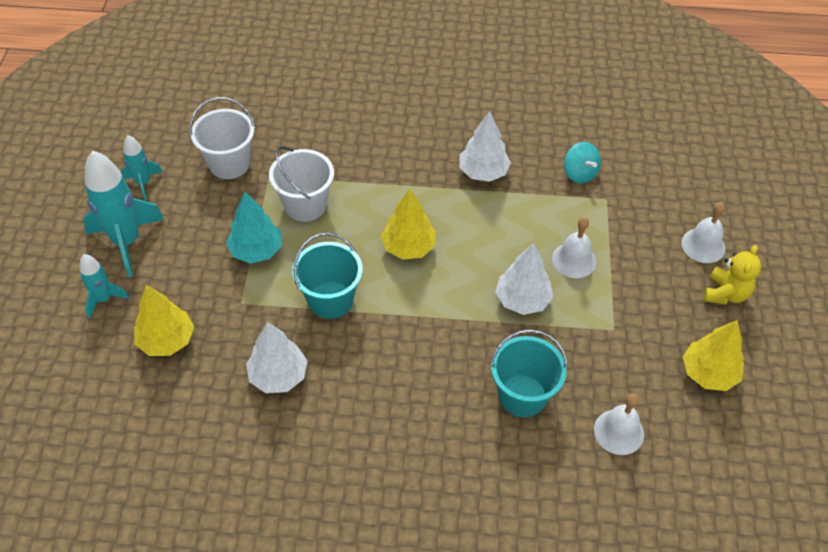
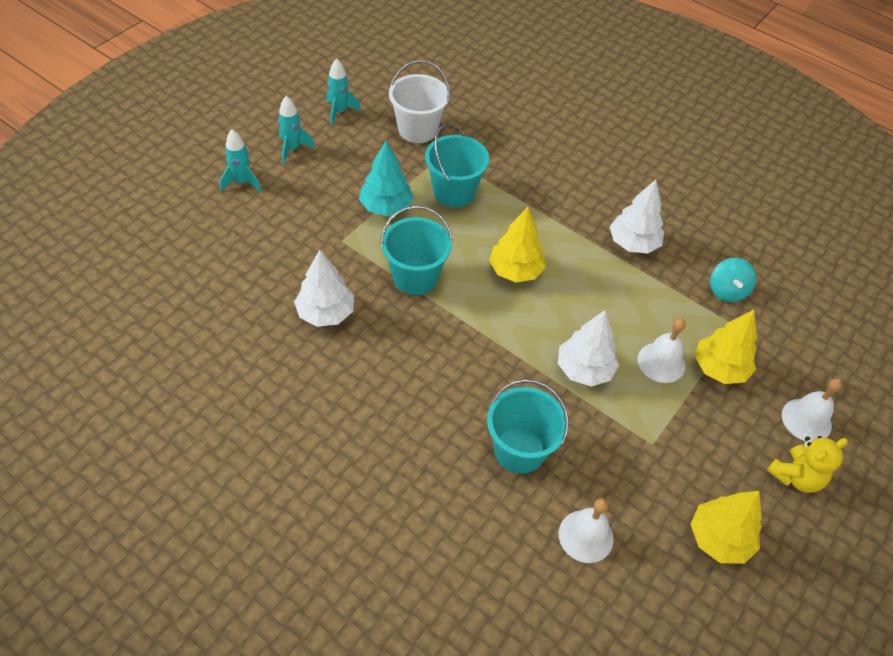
camera: 30 degrees right, 0 degrees up
(127, 242) = (292, 149): turquoise rocket -> turquoise rocket, size x0.54
(167, 340) = (263, 238): yellow tree -> yellow tree (719, 368)
(305, 205) = (454, 192): white bucket -> turquoise bucket

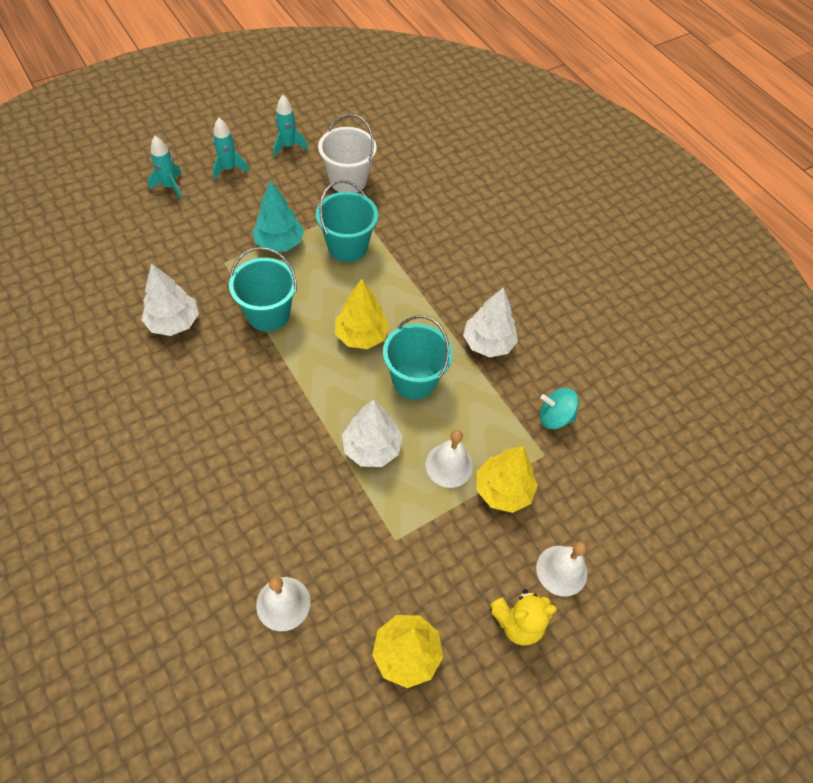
camera: 20 degrees right, 5 degrees up
(519, 450) = (269, 502): turquoise bucket -> turquoise bucket (414, 380)
(727, 291) = (554, 417): turquoise spinning top -> turquoise spinning top turned 75 degrees clockwise

